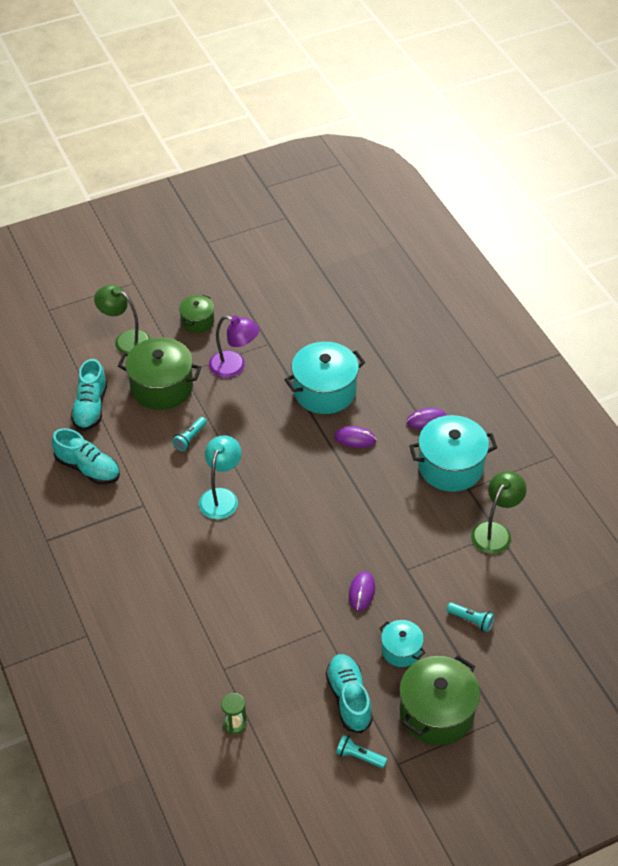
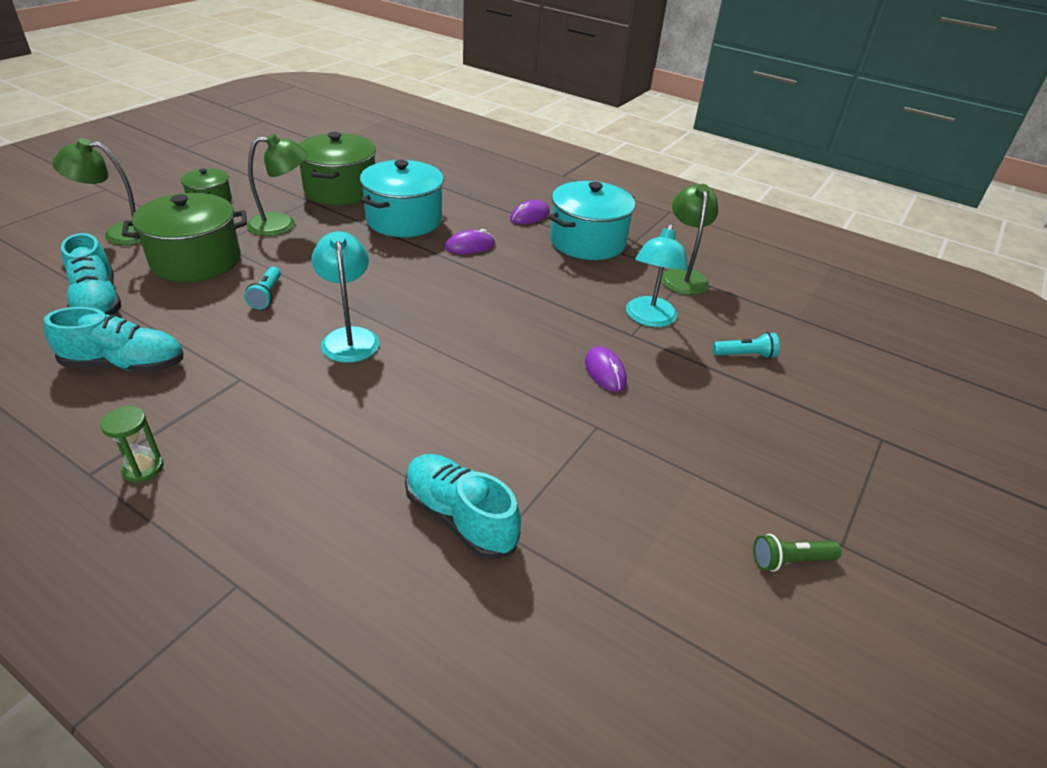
camera: 35 degrees left, 10 degrees down
(234, 367) = (282, 225): purple lamp -> green lamp
(234, 723) = (584, 605): green hourglass -> green hourglass (143, 468)
(349, 698) = (704, 493): turquoise shoe -> turquoise shoe (460, 518)
(359, 756) = (790, 561): turquoise flashlight -> green flashlight
(401, 650) = (707, 412): turquoise pot -> none
(431, 561) = (649, 319): none -> turquoise lamp
(436, 713) = (815, 461): green pot -> green pot (340, 190)

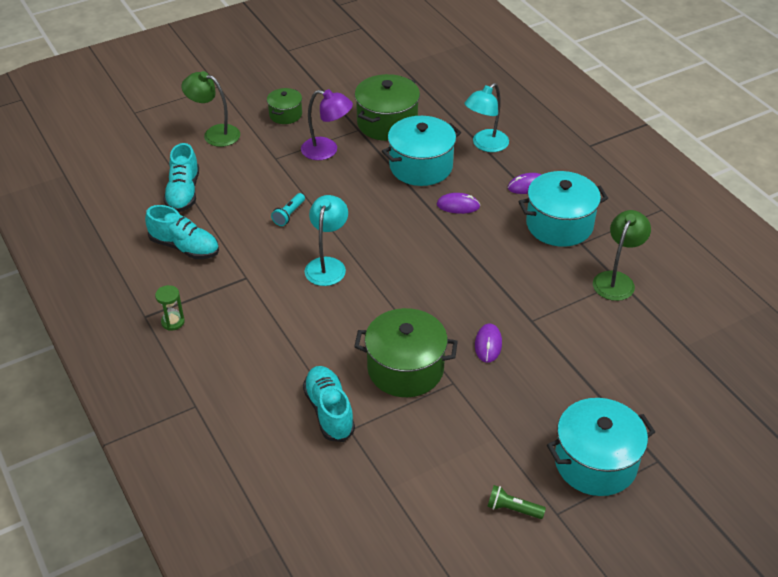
camera: 30 degrees right, 5 degrees up
(196, 260) = (255, 171): green pot -> green pot (405, 369)
(282, 225) = (327, 150): green lamp -> purple lamp
(649, 319) = (556, 311): turquoise lamp -> turquoise lamp (485, 145)
(745, 355) = (609, 364): turquoise flashlight -> none
(826, 465) = (595, 463): none -> turquoise pot

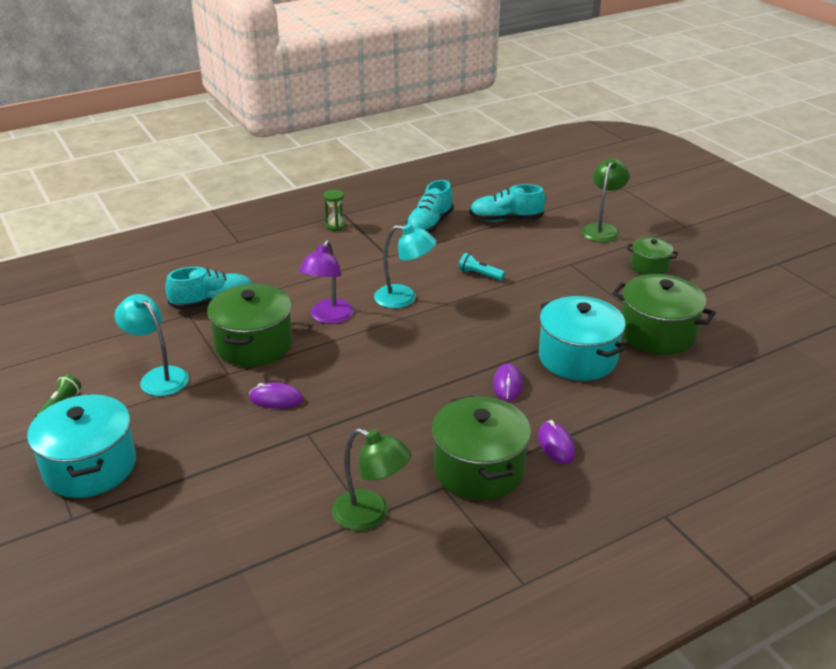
camera: 90 degrees right, 10 degrees down
(327, 150) = (591, 294): purple lamp -> purple lamp (328, 317)
(485, 145) = (636, 411): turquoise lamp -> turquoise lamp (158, 377)
(559, 225) = (479, 469): turquoise pot -> green pot

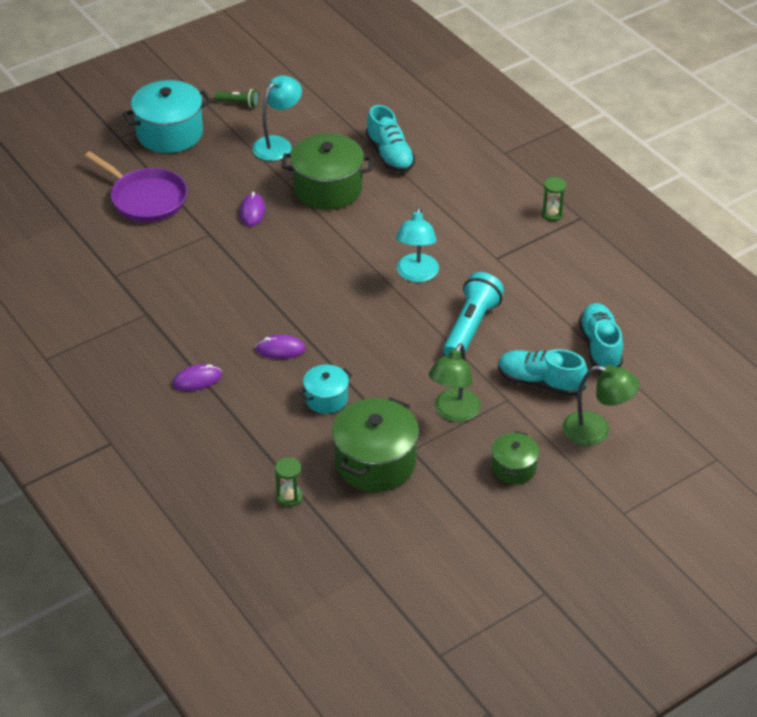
camera: 85 degrees right, 10 degrees up
(220, 489) = (146, 198): none -> purple pan
(328, 317) = (376, 228): purple lamp -> none
(371, 515) = (117, 277): green lamp -> green lamp (453, 413)
(429, 225) = (571, 284): turquoise shoe -> turquoise shoe (540, 382)
(479, 274) = (471, 327): turquoise flashlight -> turquoise flashlight, size x1.95
(479, 469) = (167, 333): green pot -> none
(577, 358) = (326, 398): turquoise pot -> turquoise pot, size x0.55
(713, 385) = (289, 497): none -> green hourglass

